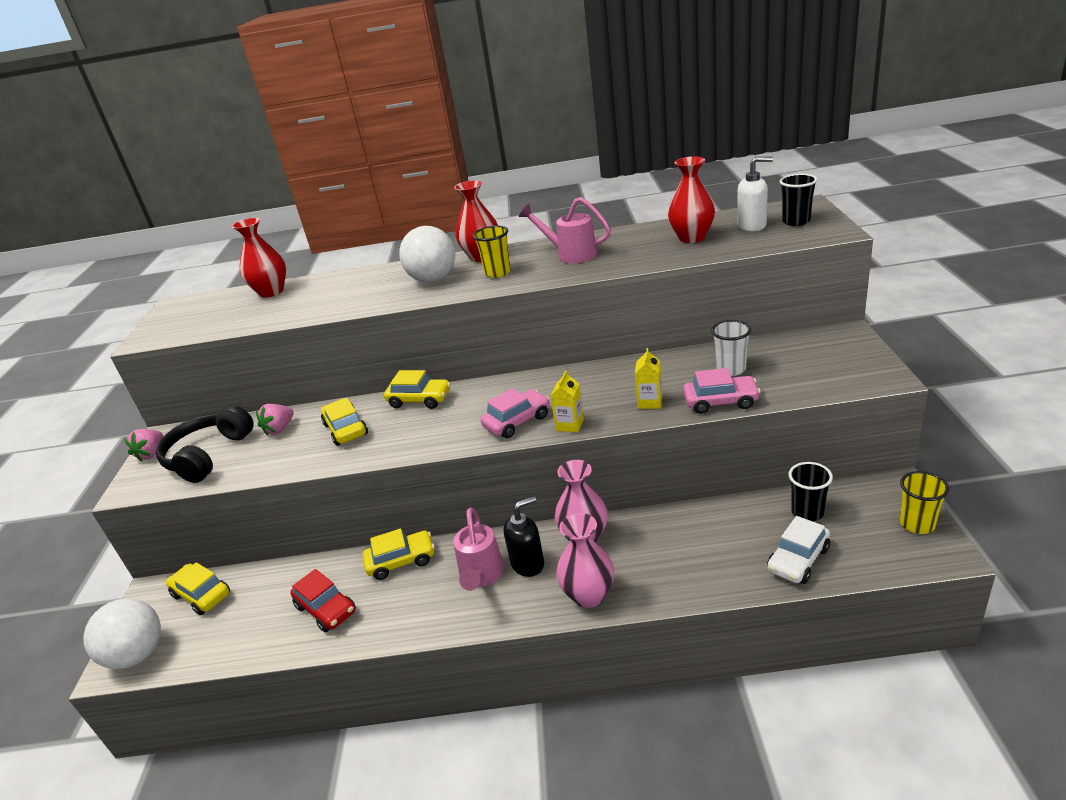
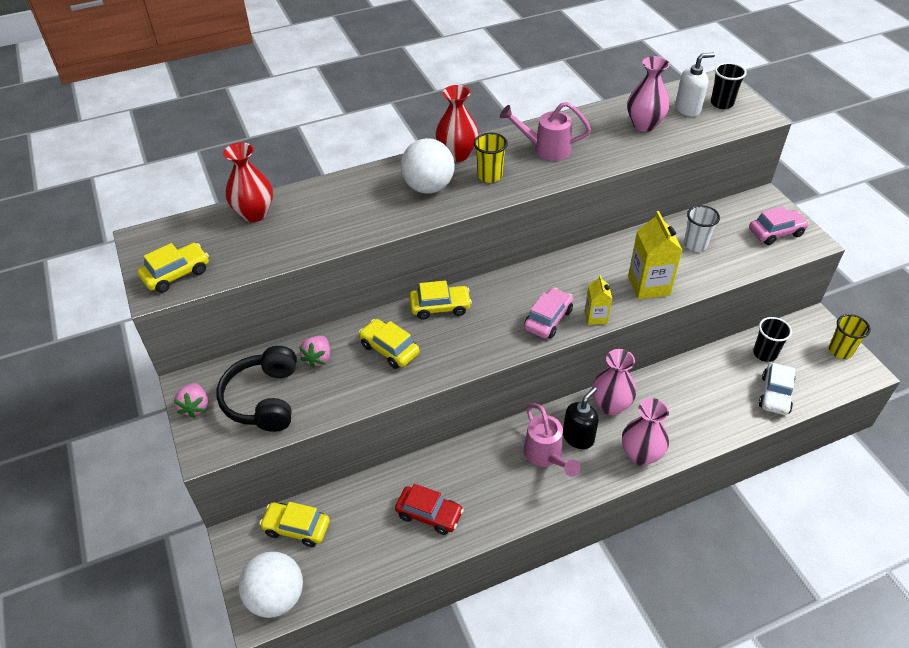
camera: 25 degrees left, 15 degrees up
(401, 561) = (468, 456): yellow car -> yellow car (176, 274)
(650, 402) = (648, 285): yellow carton -> yellow carton, size x1.74
(692, 237) = (644, 125): red vase -> pink vase
(720, 402) = (704, 278): pink car -> pink car (776, 232)

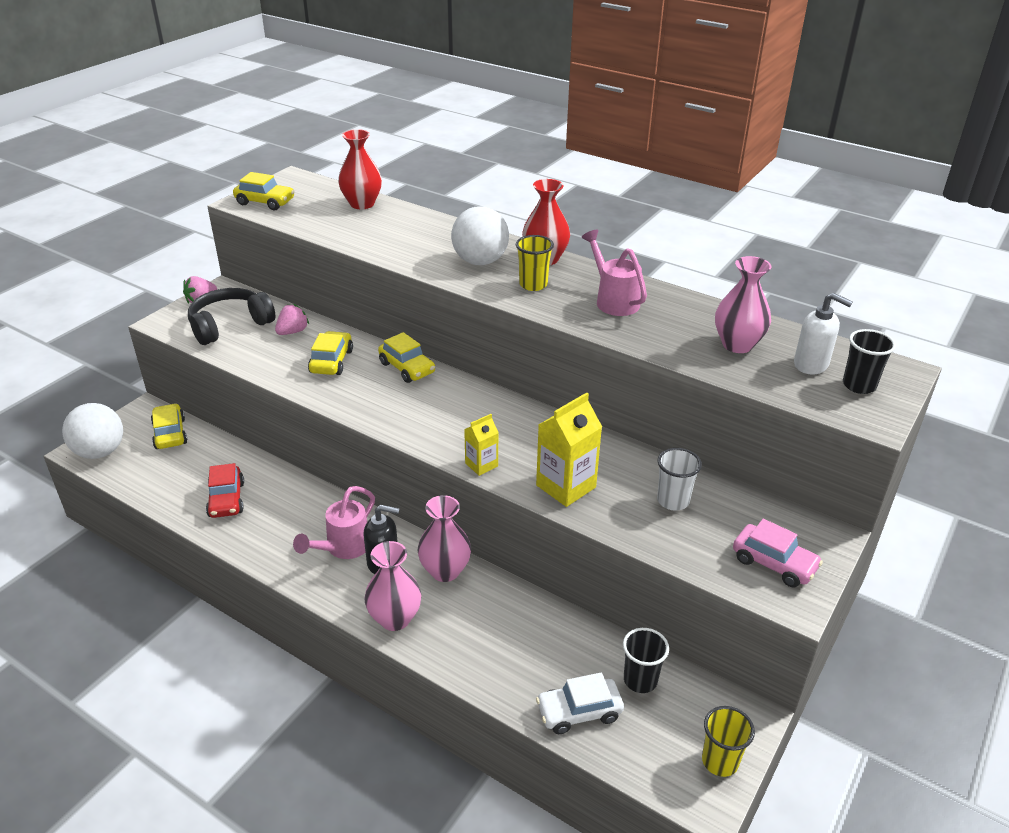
camera: 55 degrees right, 10 degrees down
(318, 358) = (292, 332): pink strawberry -> pink strawberry turned 150 degrees clockwise
(548, 319) = (449, 435): pink car -> none

